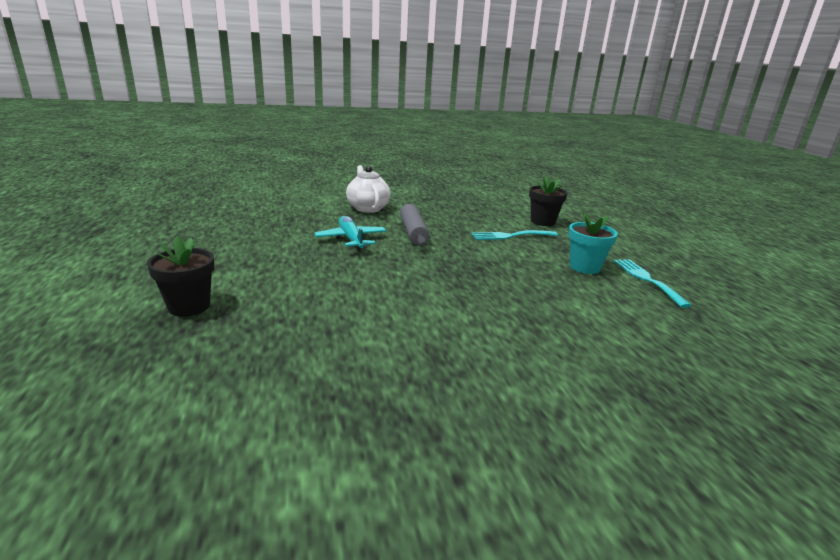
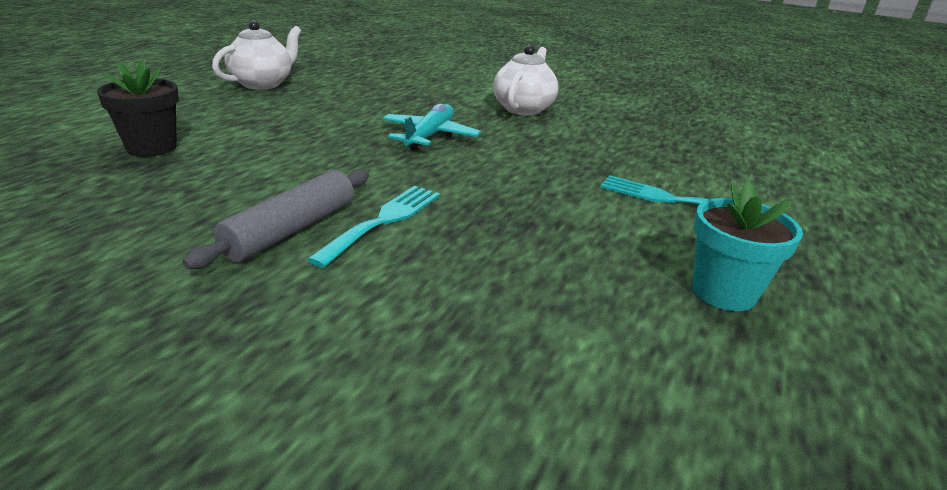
camera: 40 degrees right, 5 degrees up
(165, 237) = (263, 84): none -> white teapot
(413, 232) = (526, 151): grey rolling pin -> grey rolling pin (291, 230)
(543, 222) = (779, 199): black flower pot -> none
(646, 279) = (832, 368): turquoise fork -> turquoise fork (384, 221)

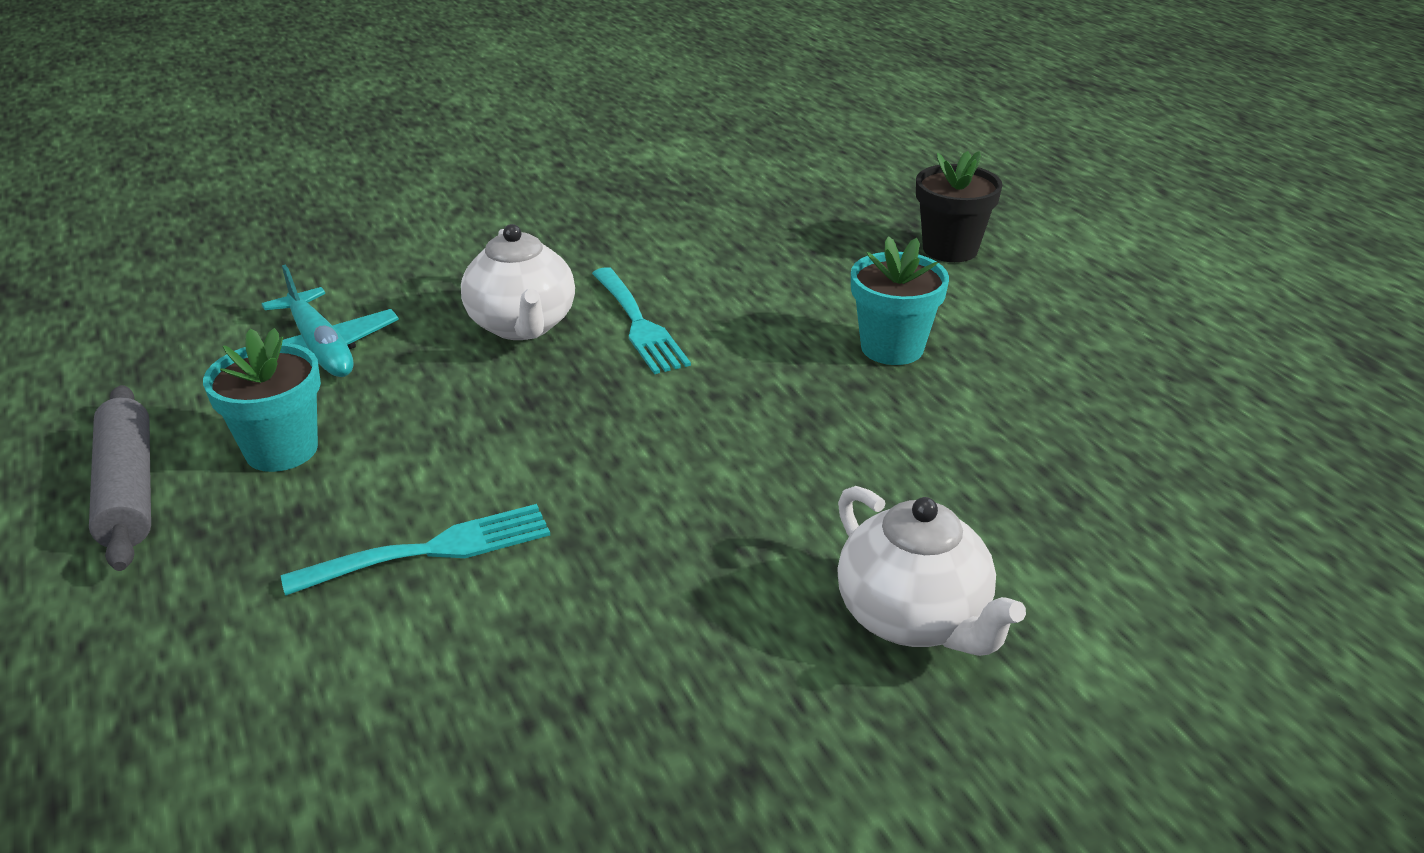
camera: 130 degrees right, 5 degrees up
(263, 84) = (1214, 365): white teapot -> white teapot (522, 325)
(291, 230) = (675, 278): grey rolling pin -> grey rolling pin (128, 490)
(321, 141) = (892, 348): none -> turquoise flower pot
(430, 136) = (846, 439): turquoise plane -> turquoise plane (321, 349)

